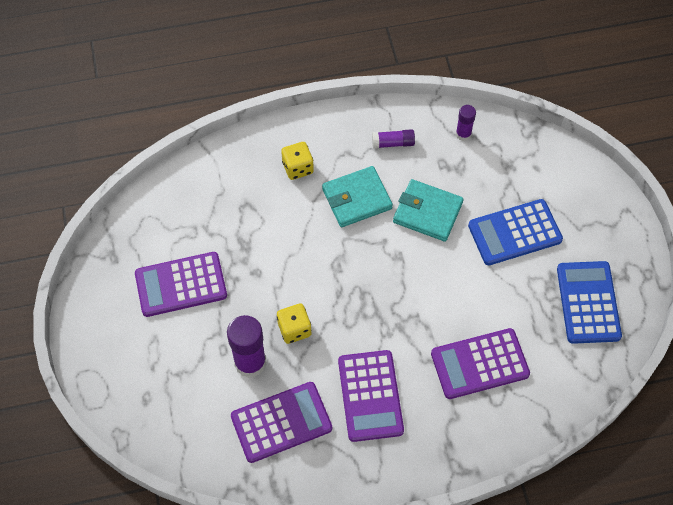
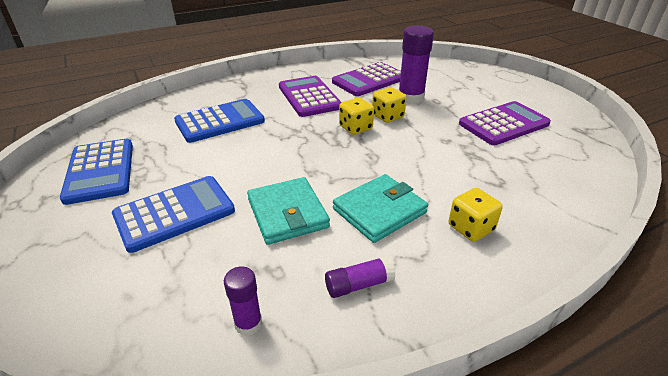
camera: 165 degrees right, 25 degrees down
(337, 315) = (355, 128): none -> yellow dice
(427, 212) = (287, 213): turquoise wallet -> turquoise wallet turned 60 degrees clockwise
(479, 364) = (220, 121): purple calculator -> blue calculator

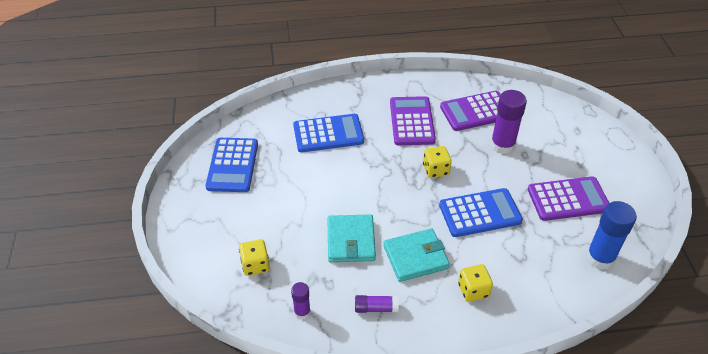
camera: 20 degrees right, 10 degrees up
(174, 213) = (276, 218): blue calculator -> blue calculator (480, 213)
(387, 116) = (469, 163): yellow dice -> yellow dice (255, 265)
(576, 163) = (600, 258): none -> blue glue stick

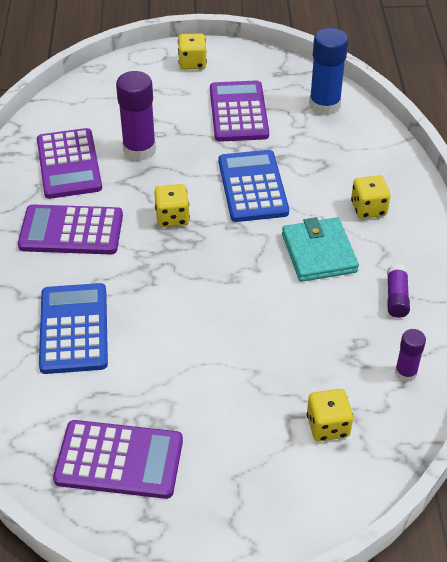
camera: 85 degrees left, 0 degrees up
(233, 165) = (119, 460): blue calculator -> purple calculator
(351, 241) = (289, 315): turquoise wallet -> none
(621, 166) = (192, 63): none -> yellow dice

